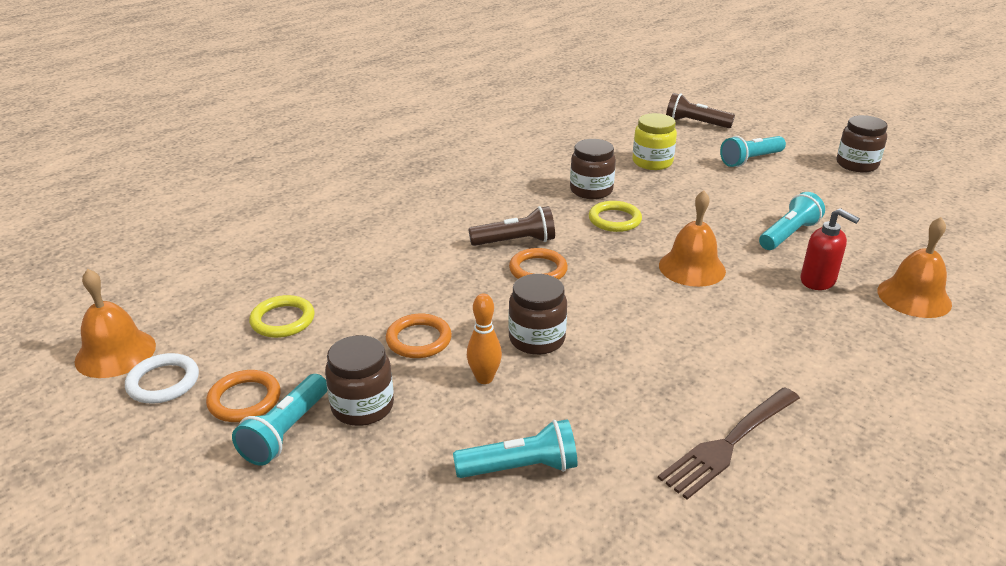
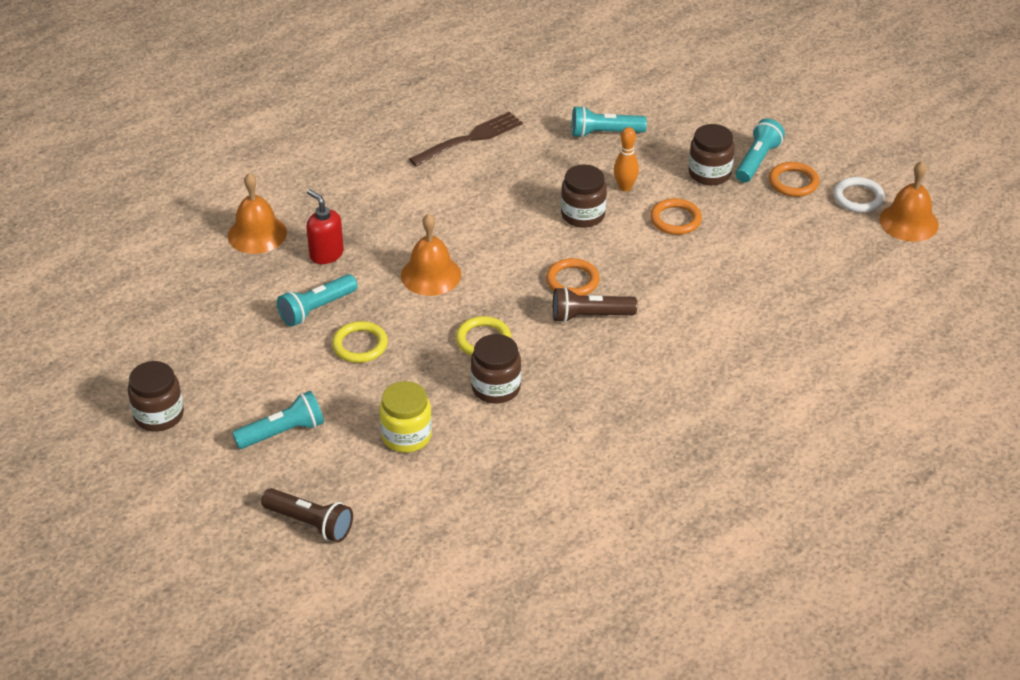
camera: 175 degrees left, 10 degrees up
(282, 320) = (789, 243): yellow ring -> yellow ring (360, 345)

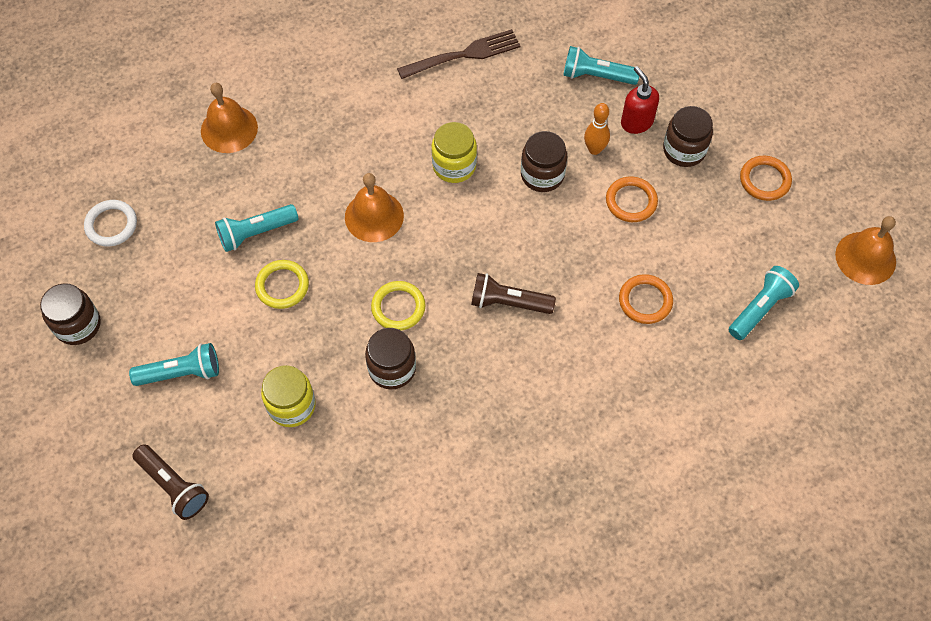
camera: 15 degrees right, 20 degrees up
(326, 254) = (285, 168): red soap dispenser -> red soap dispenser (636, 122)
(494, 223) = (454, 166): none -> yellow jar
(572, 281) = (506, 255): orange ring -> orange ring (645, 301)
(757, 161) = (737, 144): turquoise flashlight -> turquoise flashlight (760, 308)
(858, 198) = (824, 215): white ring -> white ring (111, 225)

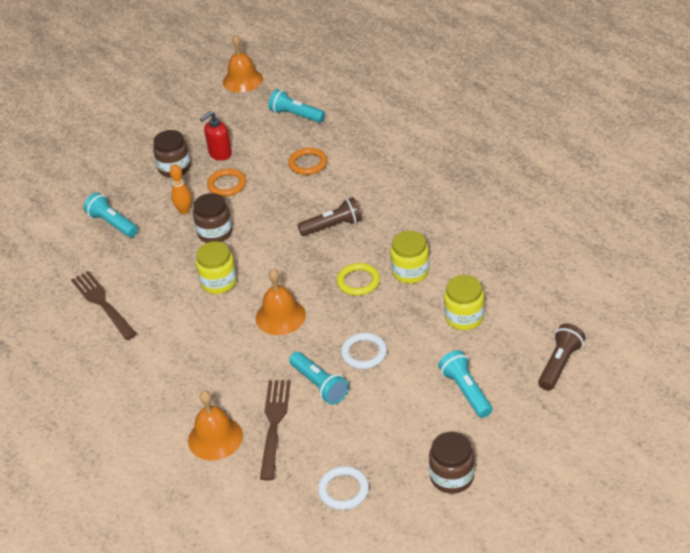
camera: 100 degrees left, 20 degrees down
(221, 182) = (274, 425): none -> brown fork
(282, 286) = (364, 353): yellow ring -> white ring
(392, 368) = (410, 272): brown jar -> yellow jar
(508, 302) = (333, 226): brown flashlight -> brown flashlight turned 105 degrees counterclockwise
(596, 76) = (112, 224): turquoise flashlight -> turquoise flashlight turned 135 degrees clockwise
(636, 122) = (153, 195): red soap dispenser -> red soap dispenser (220, 154)
(764, 180) = (192, 128): orange ring -> none

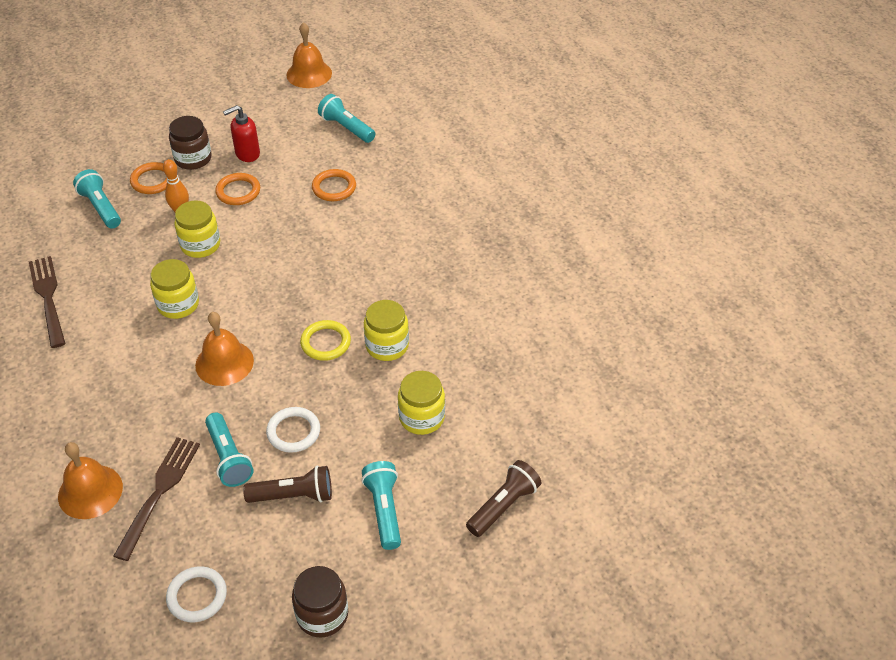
camera: 10 degrees right, 5 degrees up
(147, 193) = (153, 181): none -> orange ring
(215, 233) = (200, 245): brown jar -> yellow jar
(333, 226) = (328, 269): brown flashlight -> brown flashlight (294, 495)

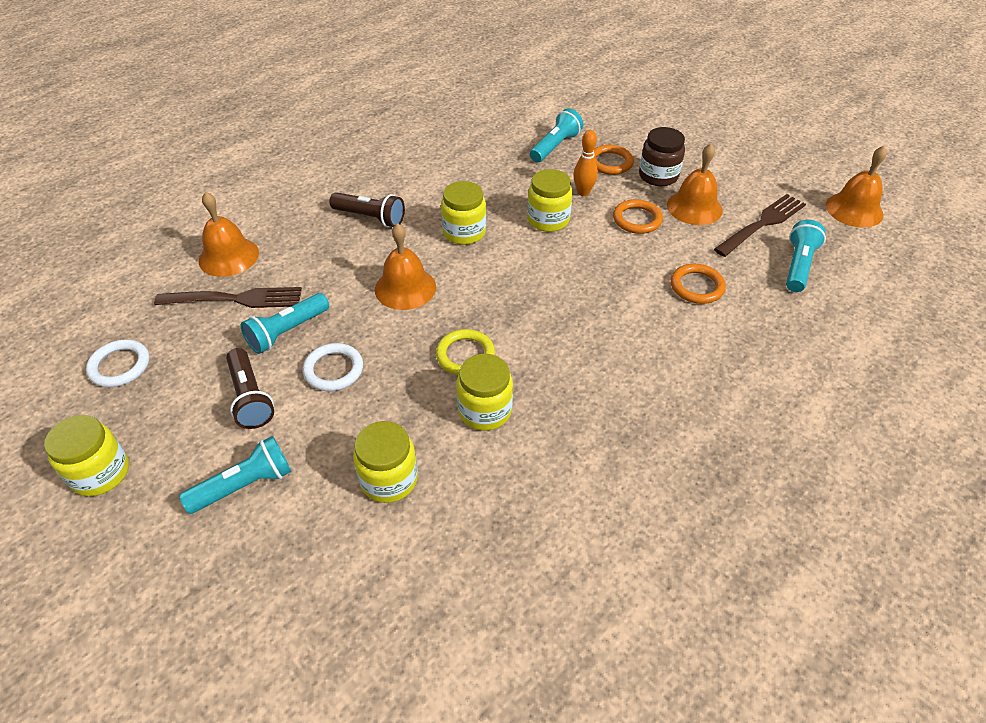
camera: 70 degrees right, 0 degrees up
(48, 298) = (433, 157): brown fork -> brown fork (762, 224)
(247, 154) = (694, 207): red soap dispenser -> orange bell
(322, 615) = (100, 473): brown jar -> yellow jar
(503, 505) = (274, 615): brown flashlight -> brown flashlight (370, 218)

